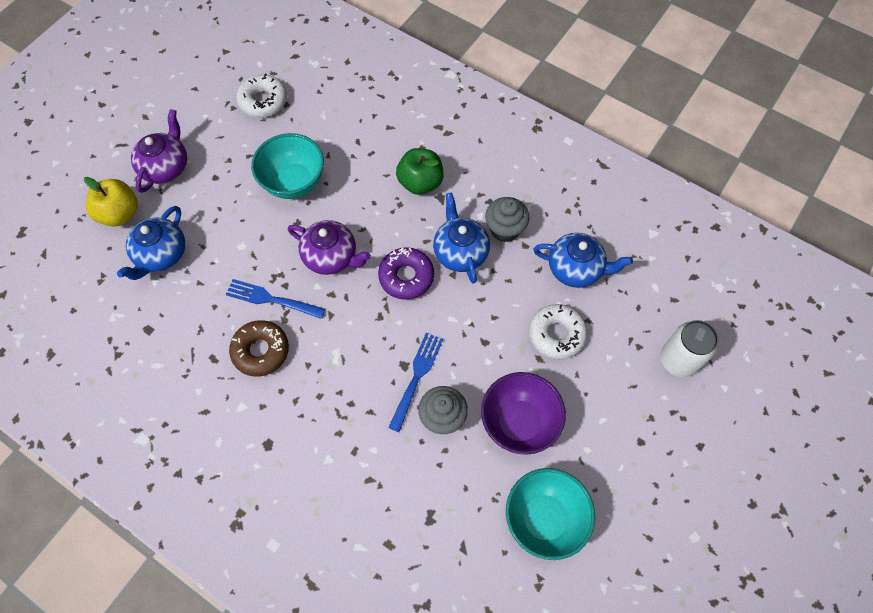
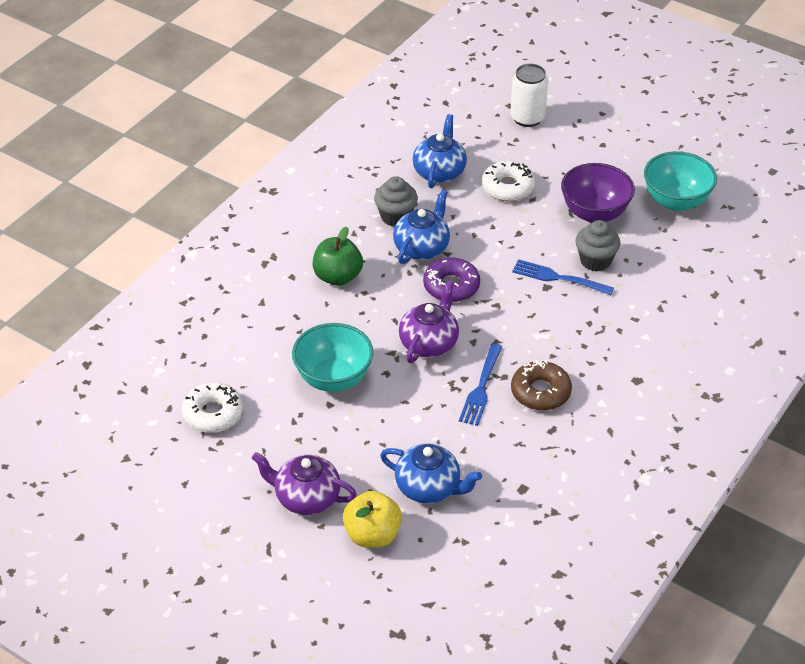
camera: 90 degrees left, 20 degrees down
(460, 252) = (422, 248): blue teapot -> blue teapot turned 135 degrees clockwise

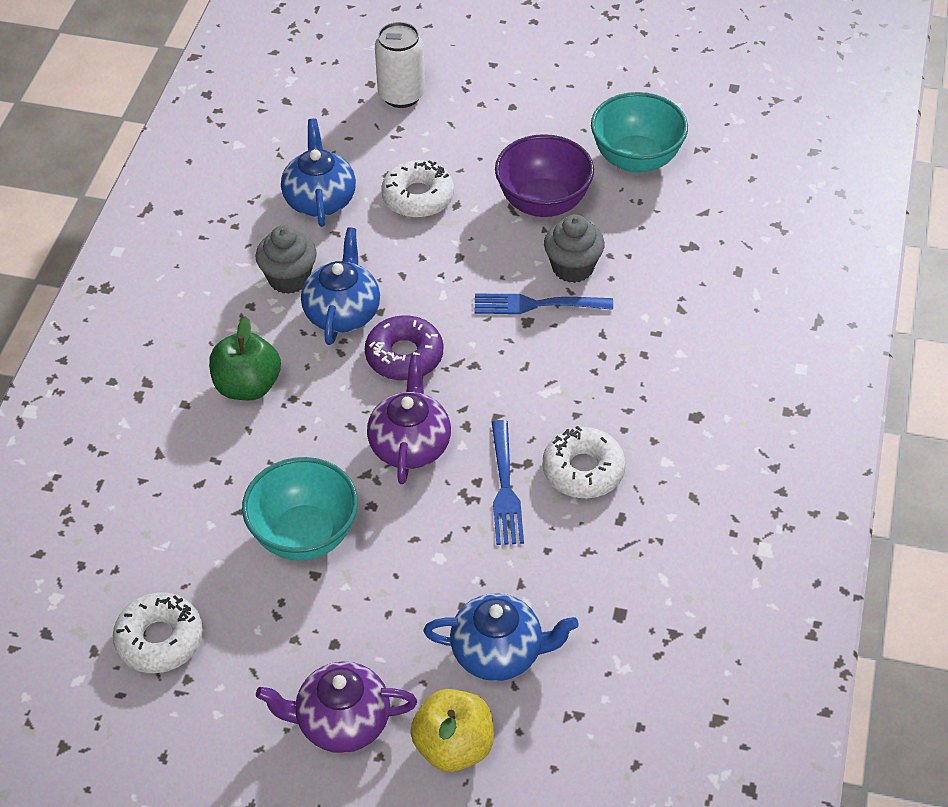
camera: 20 degrees left, 5 degrees up
(540, 392) = (583, 470): brown donut -> white donut

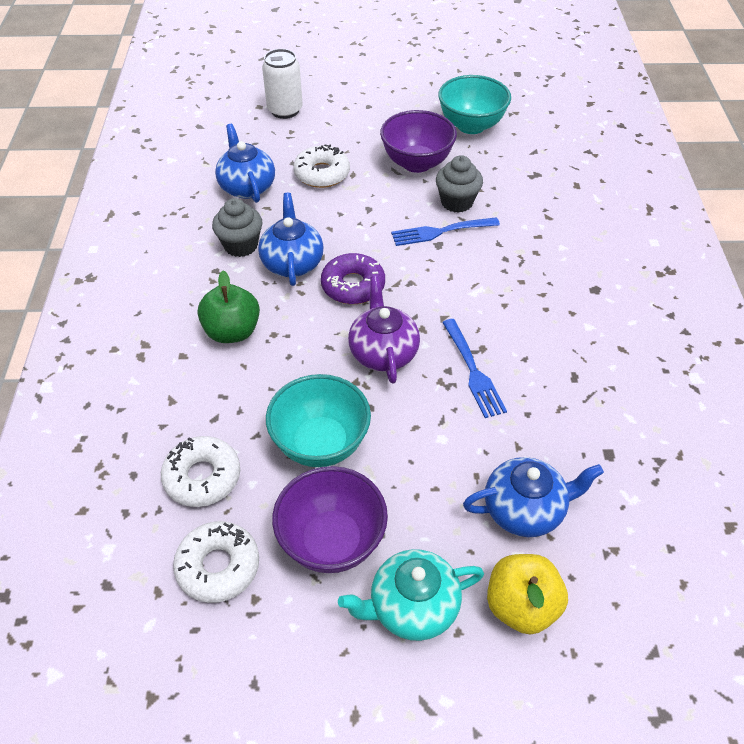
camera: 15 degrees left, 0 degrees up
(282, 640) = (332, 541): none -> purple bowl
(341, 722) = (412, 607): purple teapot -> turquoise teapot
(583, 470) = (528, 345): white donut -> white donut (202, 477)

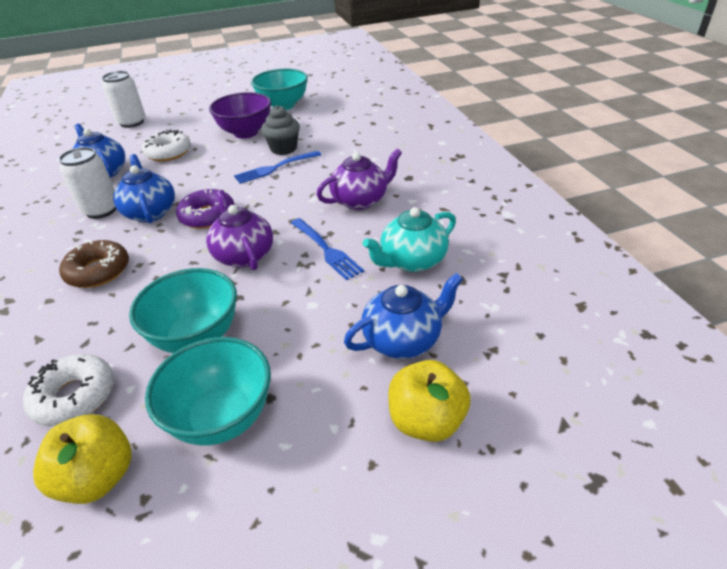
camera: 15 degrees left, 10 degrees down
(218, 566) = (98, 477): white donut -> yellow apple
(232, 332) = (98, 271): green apple -> brown donut
(241, 245) = (101, 210): grey cupcake -> white can
(332, 541) = (222, 417): purple bowl -> turquoise bowl
(412, 607) = (318, 454): turquoise teapot -> turquoise teapot (412, 261)
(529, 310) = (360, 200): none -> purple teapot

